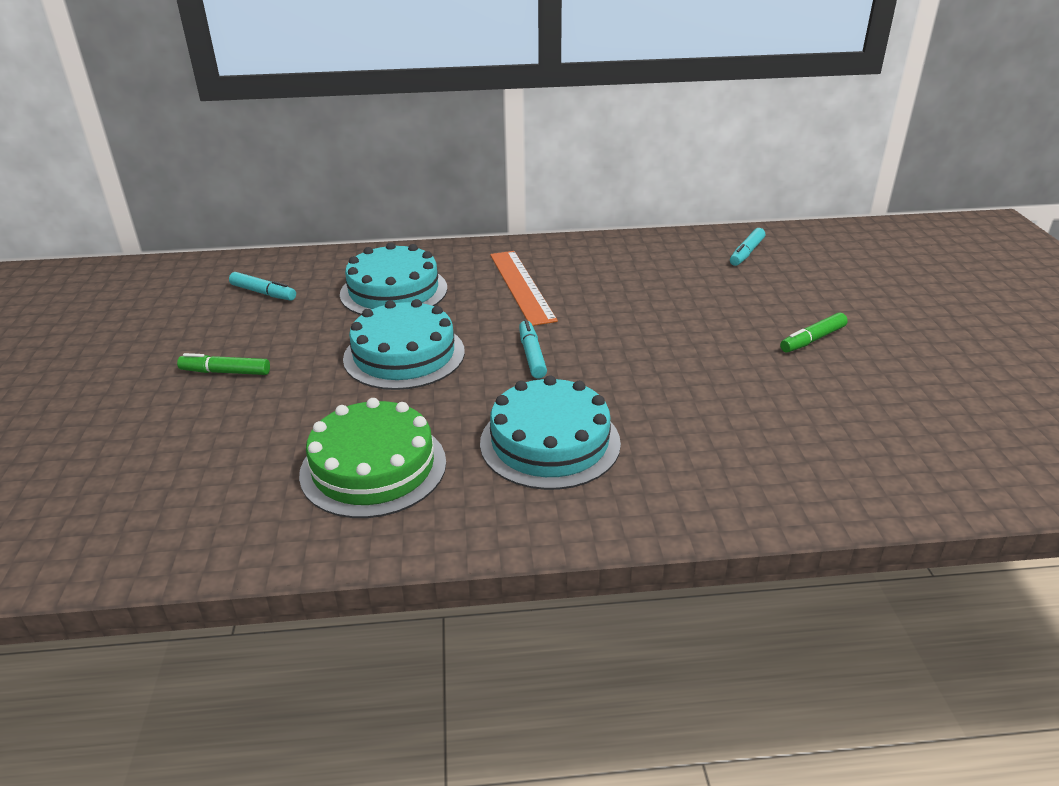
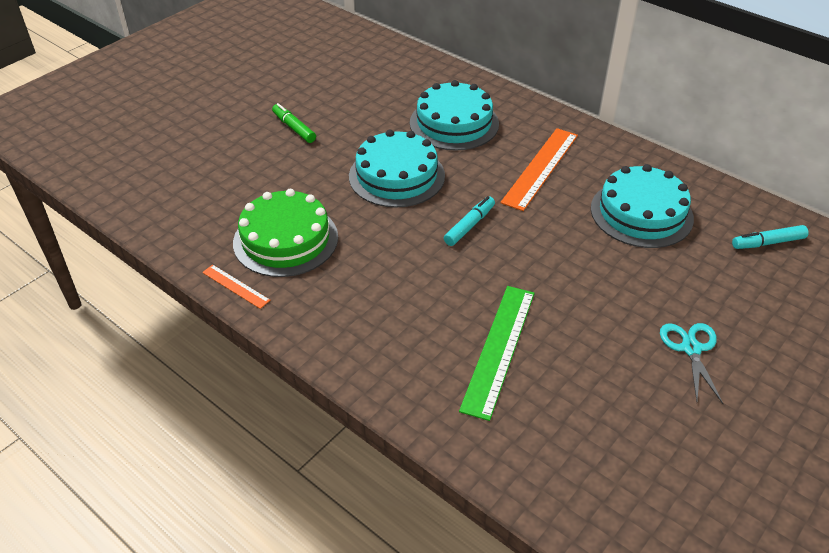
camera: 45 degrees right, 10 degrees up
(263, 293) = (379, 81): turquoise marker -> none
(384, 541) = (236, 286): none -> orange ruler
(550, 442) = (393, 292): turquoise cake -> turquoise cake (641, 213)
(701, 425) = (499, 349): none -> green ruler
(812, 339) = (691, 348): green marker -> turquoise scissors

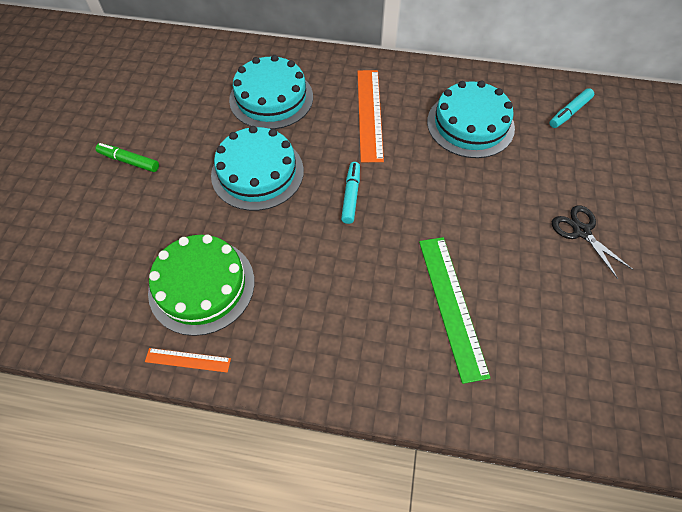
camera: 30 degrees left, 15 degrees up
(691, 348) = (581, 231): turquoise scissors -> black scissors

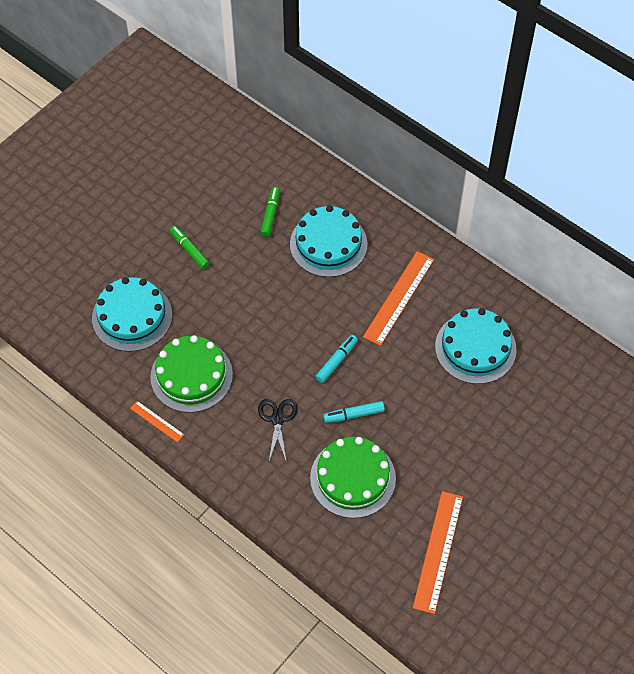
camera: 30 degrees right, 0 degrees up
(197, 97) = (270, 214): none -> green marker
(257, 172) = (278, 307): turquoise cake -> turquoise cake (132, 316)
(452, 305) = (353, 478): green ruler -> green cake
(569, 112) = (570, 378): turquoise marker -> turquoise marker (354, 415)
(581, 231) = (491, 477): black scissors -> black scissors (277, 419)
(597, 336) = (438, 551): none -> orange ruler

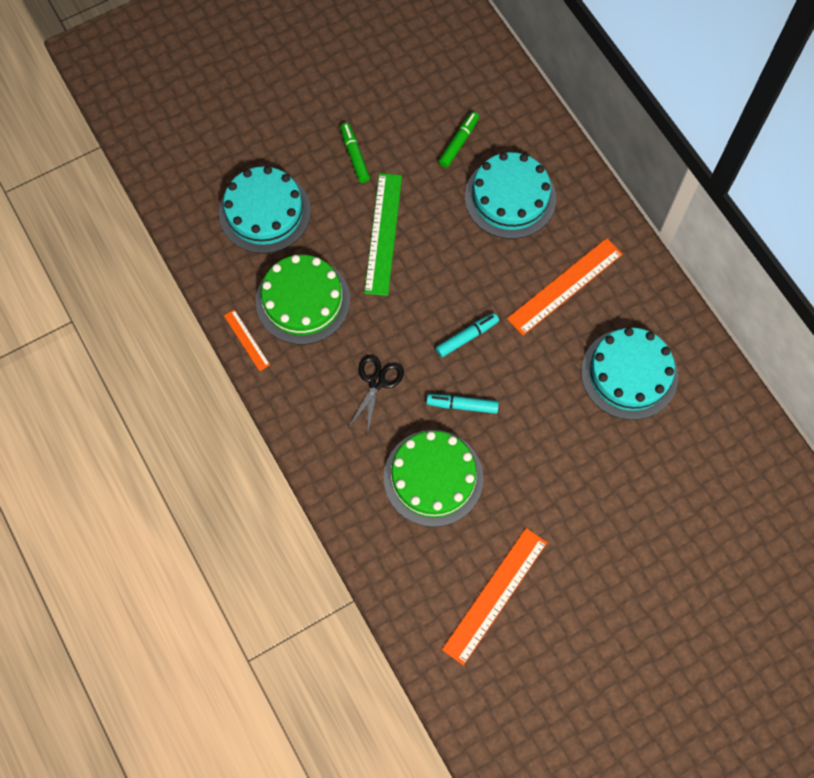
camera: 20 degrees right, 10 degrees up
(237, 303) = (383, 233): none -> green ruler

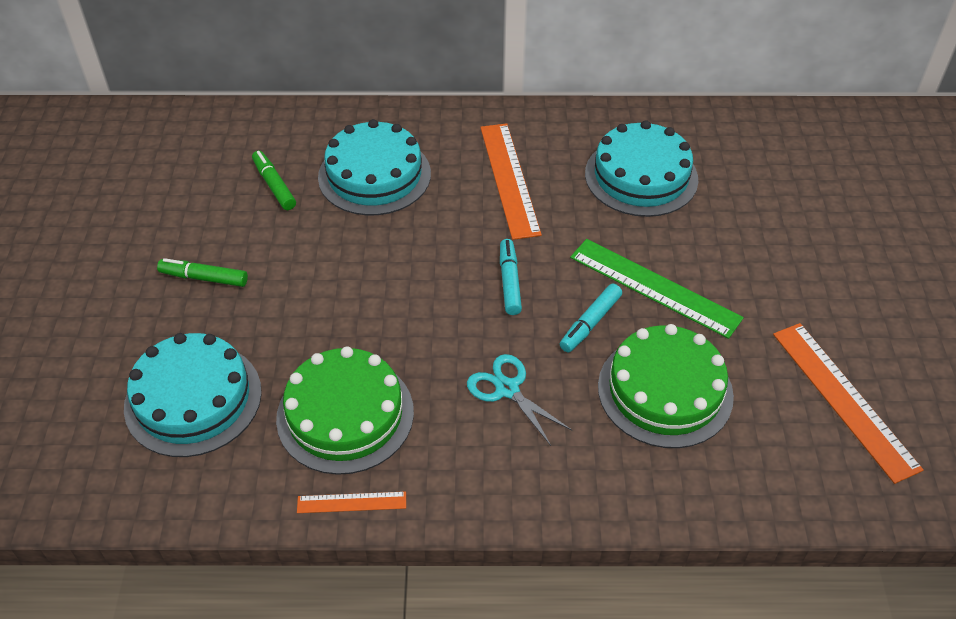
camera: 60 degrees left, 20 degrees down
(377, 382) = (507, 389): black scissors -> turquoise scissors
(383, 233) = (324, 297): green ruler -> green ruler (654, 287)

